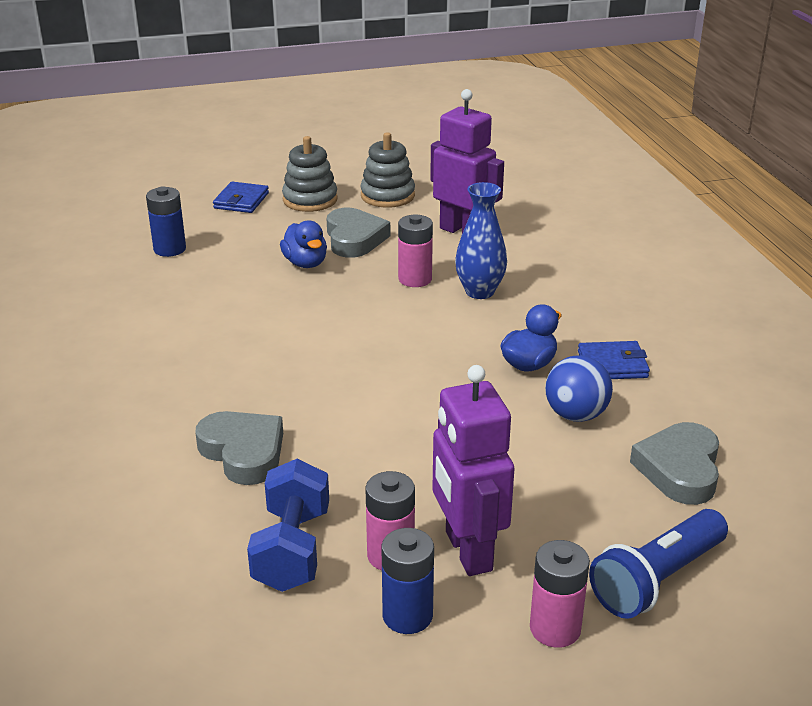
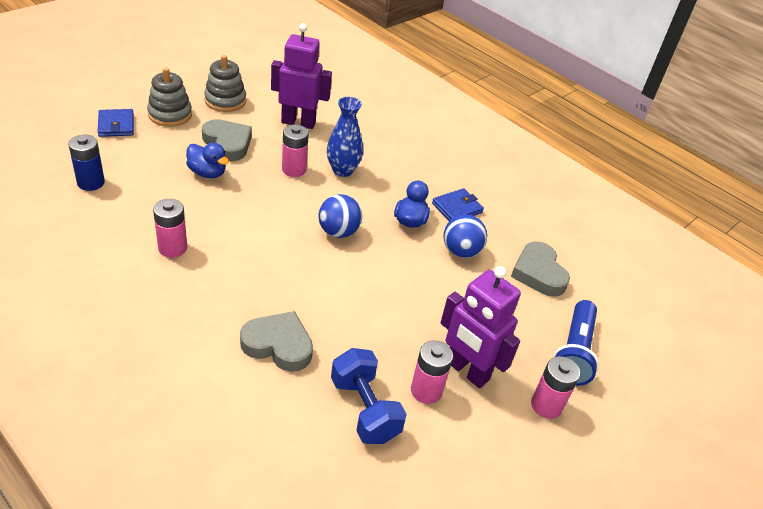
camera: 35 degrees left, 10 degrees up
(204, 328) = (172, 248): none -> pink battery
(407, 616) = (464, 429): blue battery -> none
(418, 355) = (338, 232): none -> blue ball

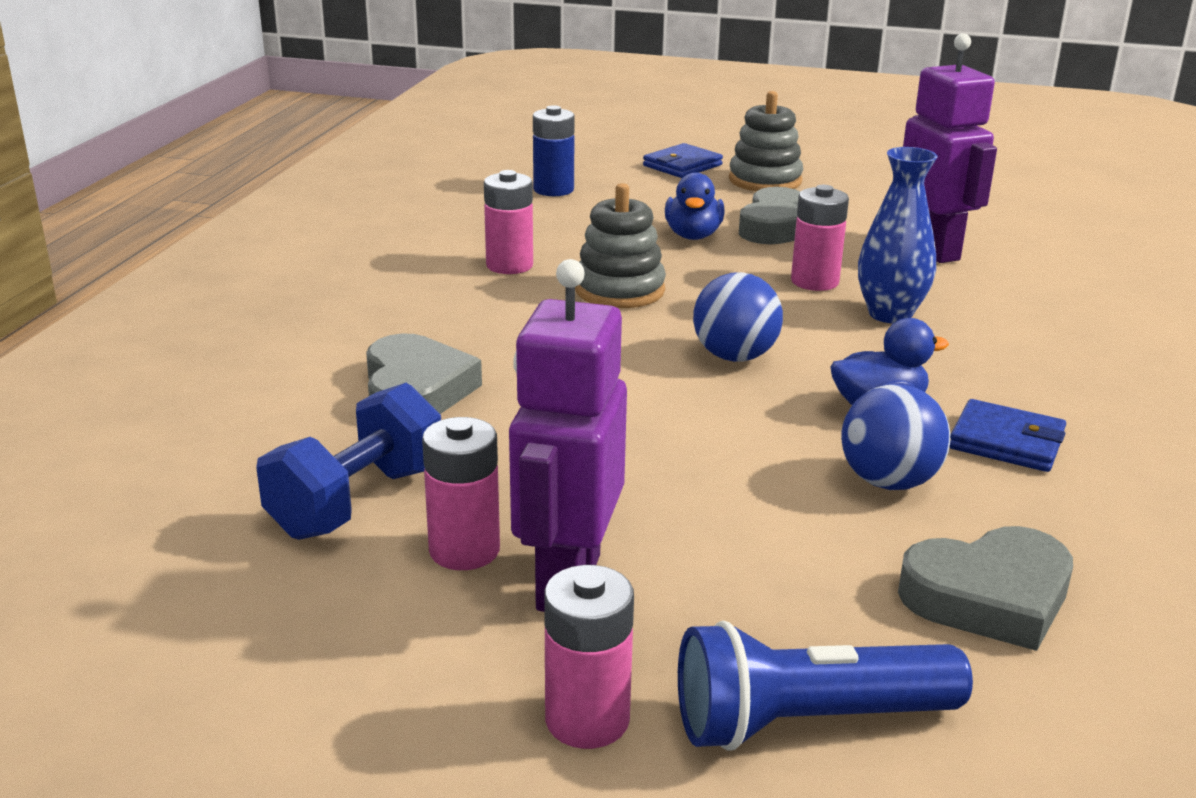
camera: 65 degrees right, 15 degrees down
(225, 101) = (868, 196): grey stacking toy -> grey stacking toy (619, 290)
(538, 273) = (989, 597): grey heart -> grey heart turned 150 degrees counterclockwise

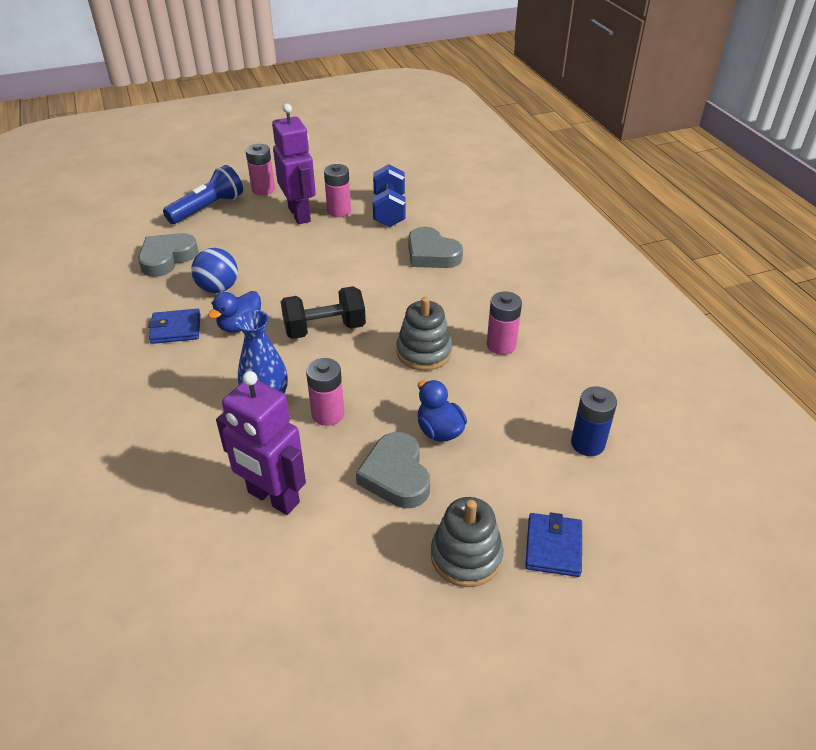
camera: 145 degrees right, 15 degrees up
(735, 356) = (325, 329): blue ball -> black dumbbell

